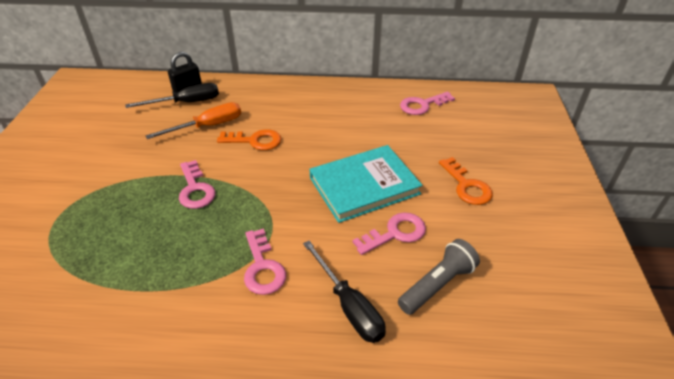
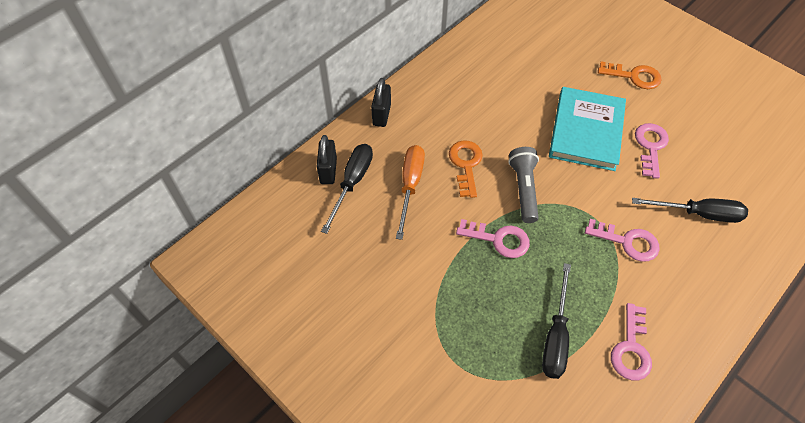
camera: 50 degrees left, 15 degrees up
(117, 266) = (555, 336): none -> black screwdriver
(255, 141) = (466, 164): orange key -> orange key turned 45 degrees counterclockwise
(261, 87) = (381, 115): none -> black padlock
(422, 105) = (517, 32): pink key -> pink key (631, 349)
(437, 285) = (713, 157): grey flashlight -> grey flashlight (523, 189)

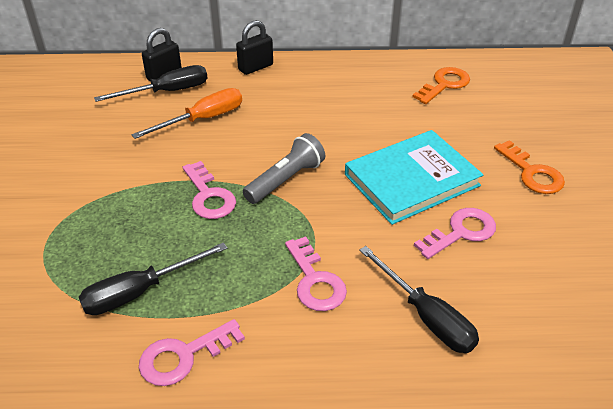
camera: 45 degrees right, 15 degrees down
(466, 164) = (266, 134): orange key -> orange key (444, 84)

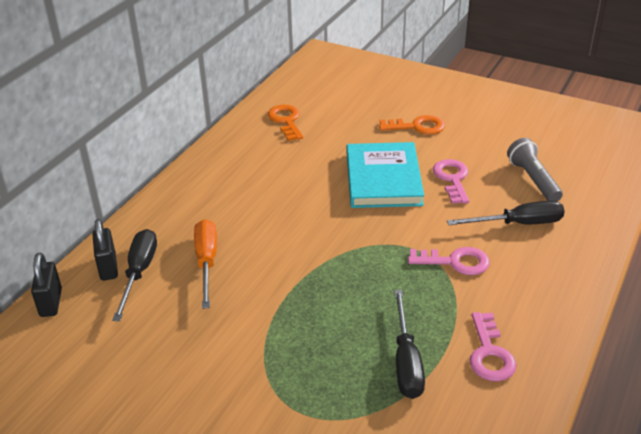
camera: 60 degrees left, 5 degrees down
(209, 196) = (318, 289): pink key -> none
(255, 67) = (158, 206): black padlock -> black padlock (51, 303)
(286, 180) = (332, 240): grey flashlight -> grey flashlight (533, 180)

